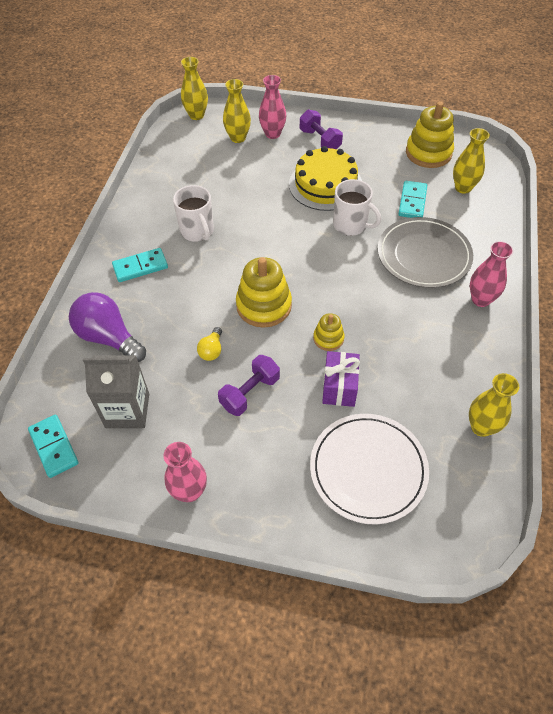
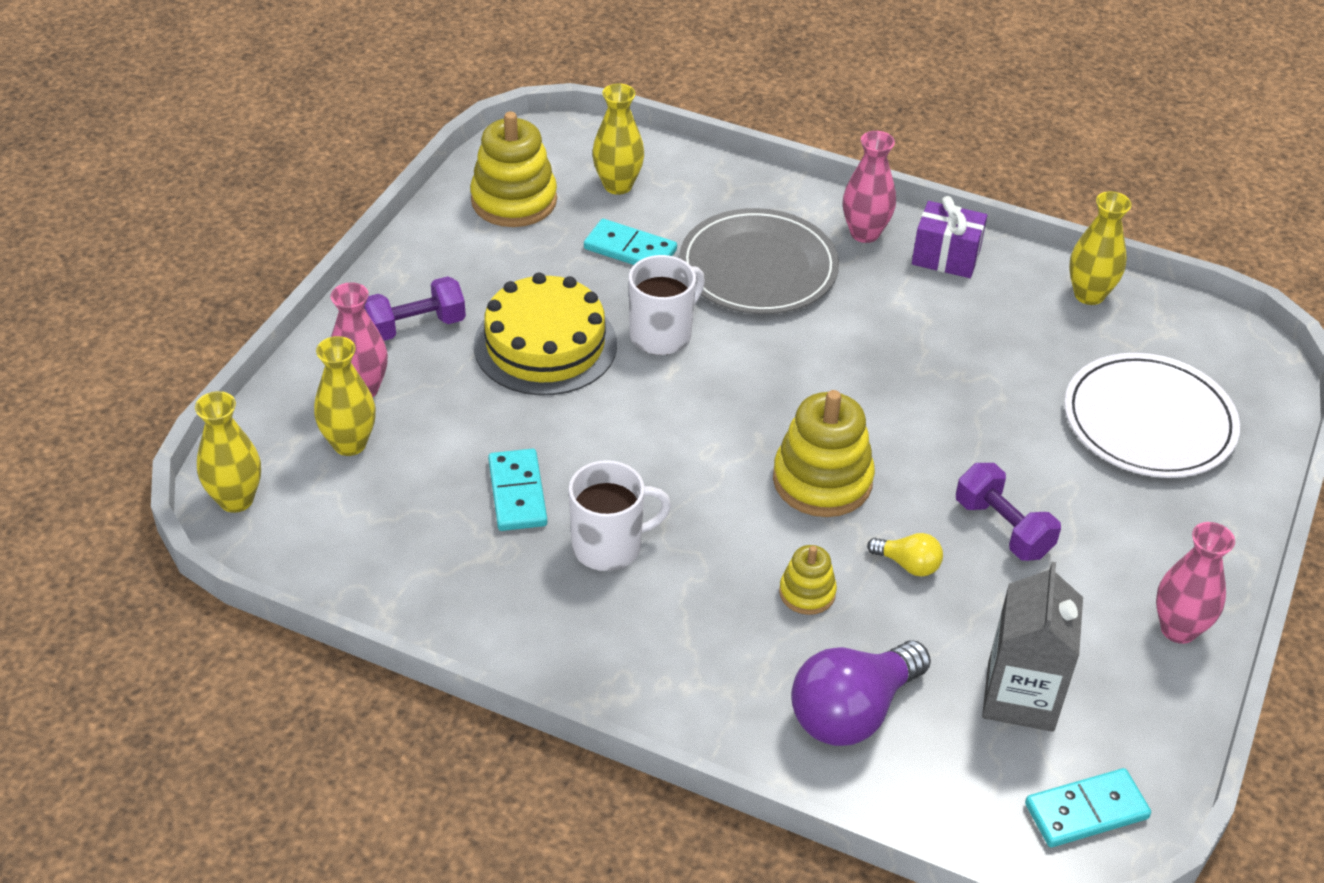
camera: 80 degrees left, 10 degrees down
(140, 267) = (680, 646): turquoise domino -> turquoise domino (517, 493)
(328, 338) = (909, 414): yellow stacking toy -> yellow stacking toy (807, 593)
(339, 387) = (1005, 421): purple gift -> purple gift (946, 257)

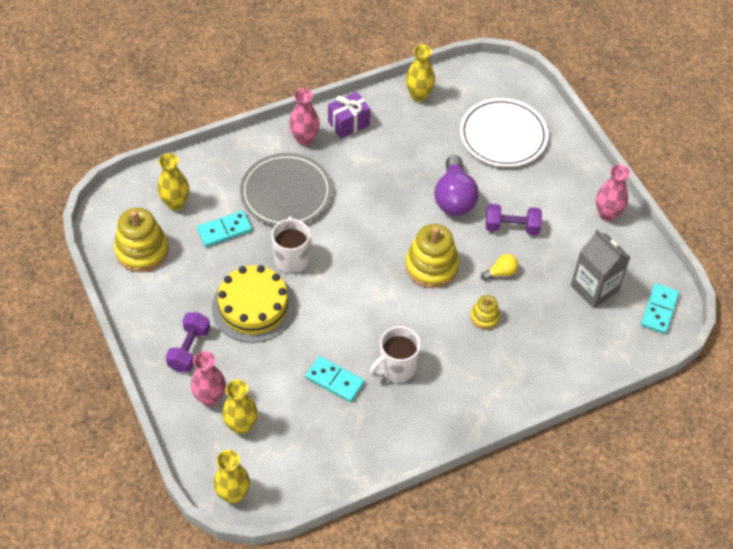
camera: 50 degrees left, 10 degrees up
(609, 546) = (396, 368): white mug -> white mug turned 150 degrees counterclockwise
(852, 712) = (555, 347): purple light bulb -> purple light bulb (454, 198)

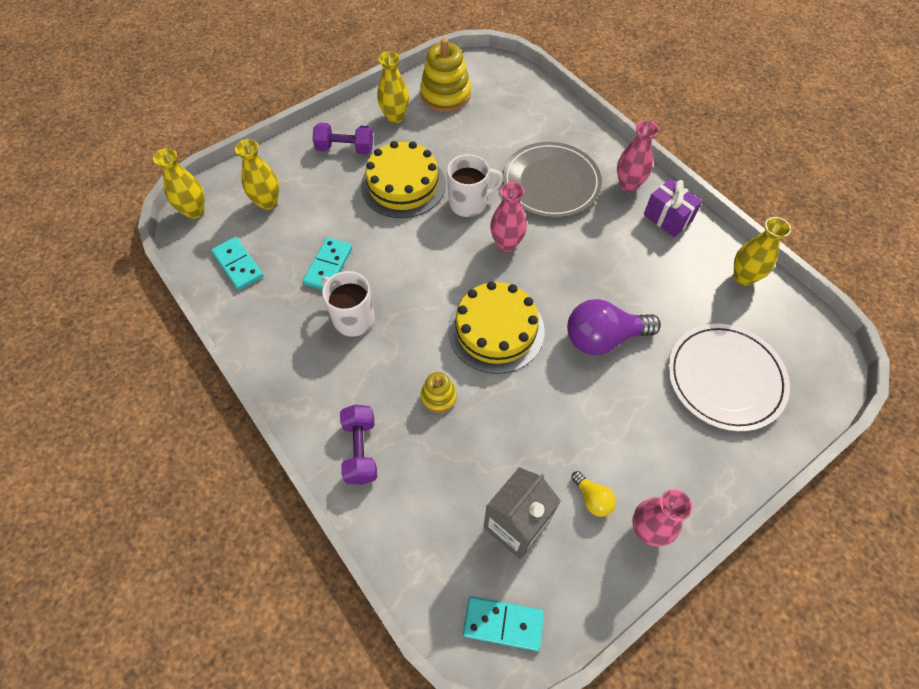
camera: 80 degrees right, 5 degrees up
(175, 203) = (507, 105): yellow vase -> yellow vase (395, 117)
(210, 398) = (295, 174): pink vase -> pink vase (506, 243)
(224, 230) = (487, 145): turquoise domino -> turquoise domino (238, 265)
(431, 266) = (496, 330): yellow stacking toy -> yellow cake
(501, 272) = (508, 406): yellow light bulb -> yellow light bulb (592, 498)
(511, 227) = (581, 408): purple dumbbell -> purple dumbbell (360, 450)

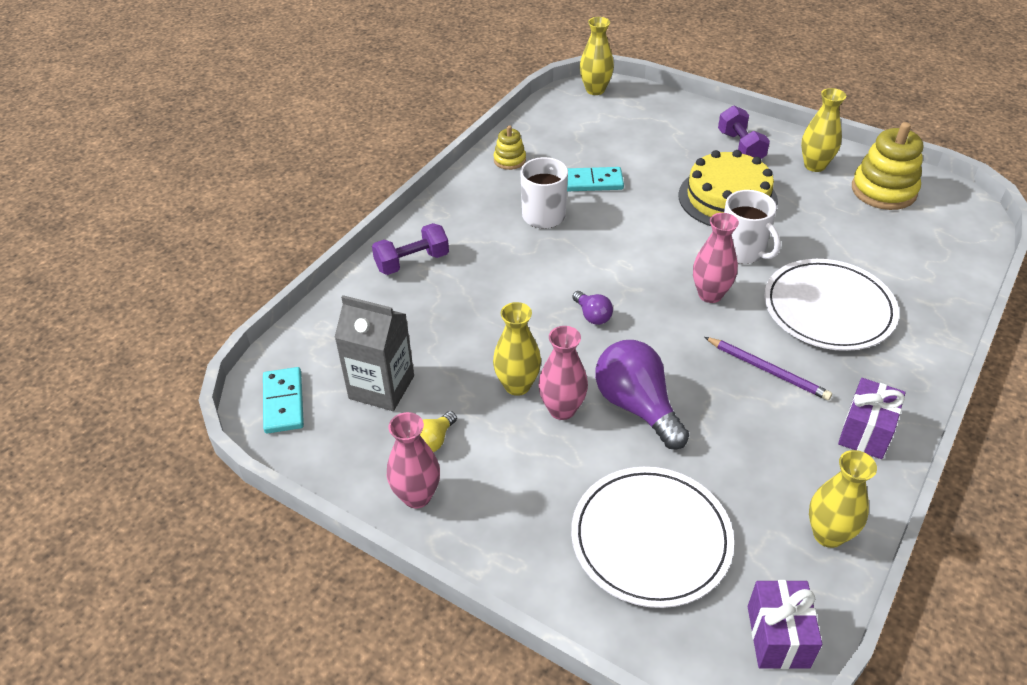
camera: 70 degrees right, 15 degrees down
(238, 265) = (556, 132): turquoise domino -> none
(267, 202) = (636, 124): yellow vase -> yellow vase (517, 385)
(438, 396) = (492, 295): yellow stacking toy -> yellow stacking toy (509, 160)
(496, 330) = (592, 315): yellow cake -> purple light bulb
(551, 183) = (828, 308): grey plate -> white plate
(596, 244) = (768, 370): none -> purple pencil
(628, 184) = (889, 380): pink vase -> pink vase (562, 409)
(813, 338) = (778, 636): none -> purple gift

